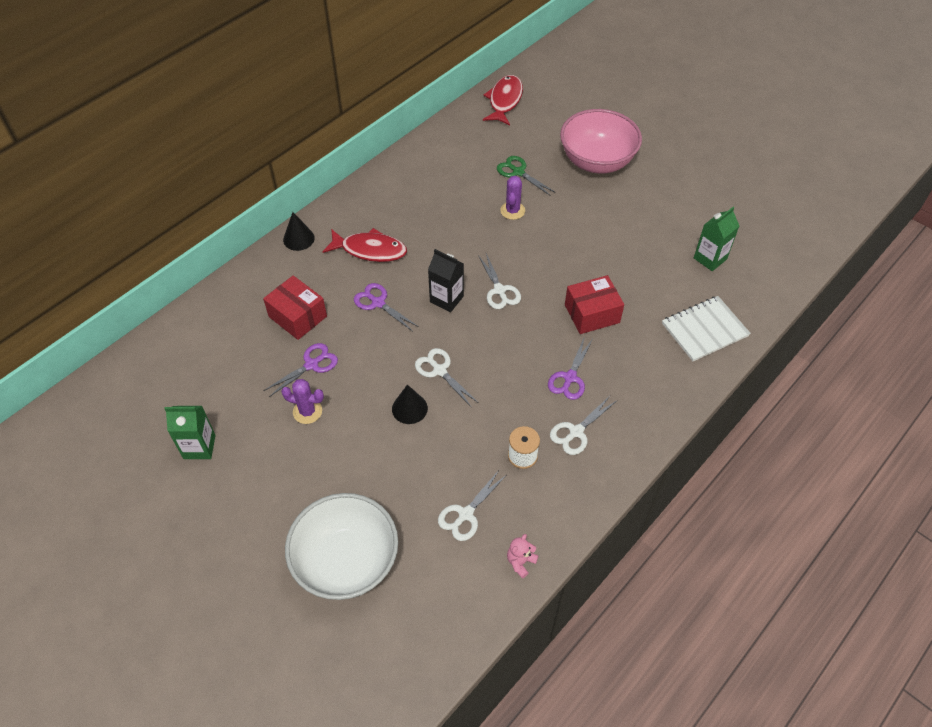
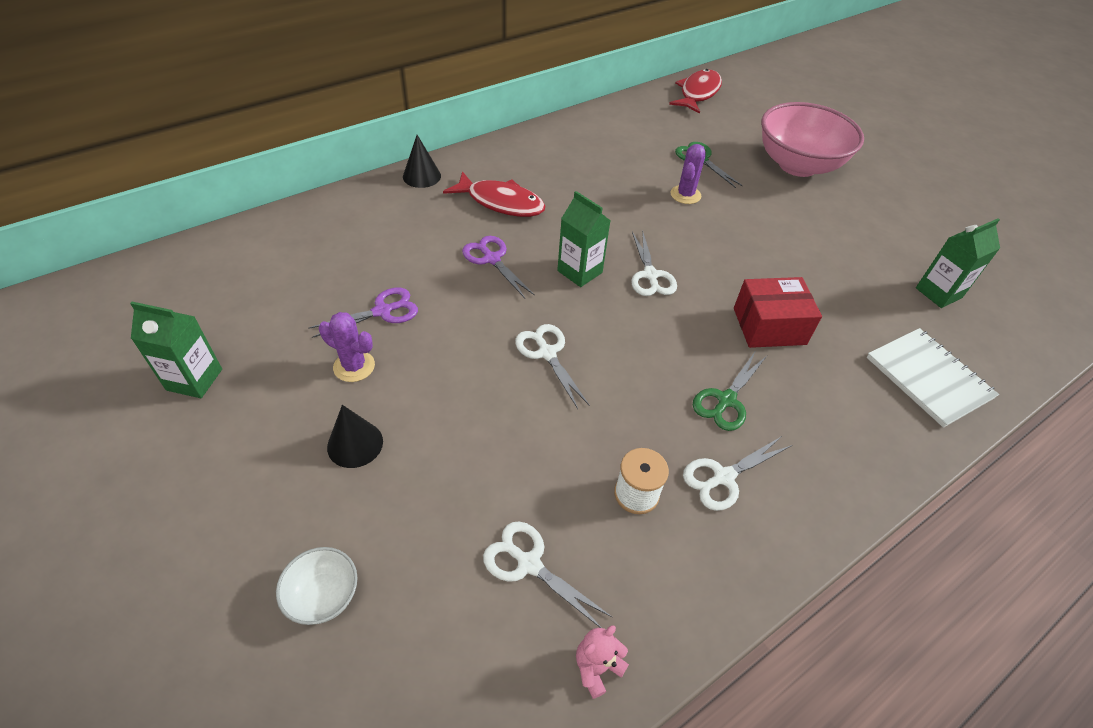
camera: 10 degrees right, 5 degrees down
(298, 316) = (387, 254): red box -> none
(346, 562) = (324, 596): white bowl -> white bowl, size x0.44
(409, 408) = (492, 392): black cone -> black cone (355, 444)
(446, 299) = (579, 271): black carton -> green carton
(465, 514) = (529, 564): white scissors -> white scissors turned 75 degrees clockwise
(570, 378) = (726, 400): purple scissors -> green scissors
(704, 330) = (928, 378): white notebook -> white notebook turned 75 degrees clockwise

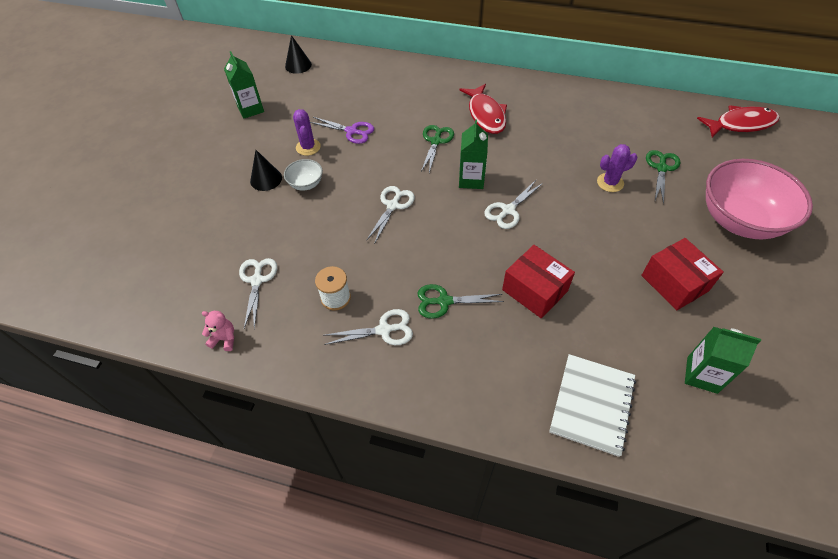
camera: 55 degrees right, 5 degrees up
(324, 596) = (185, 224): white bowl -> white bowl (306, 184)
(422, 176) = (465, 75): black cone -> black cone (298, 65)
(492, 259) = (436, 141): purple scissors -> green scissors
(723, 477) = (384, 330): white scissors -> white scissors turned 150 degrees clockwise
(833, 241) = (674, 283): none -> red box

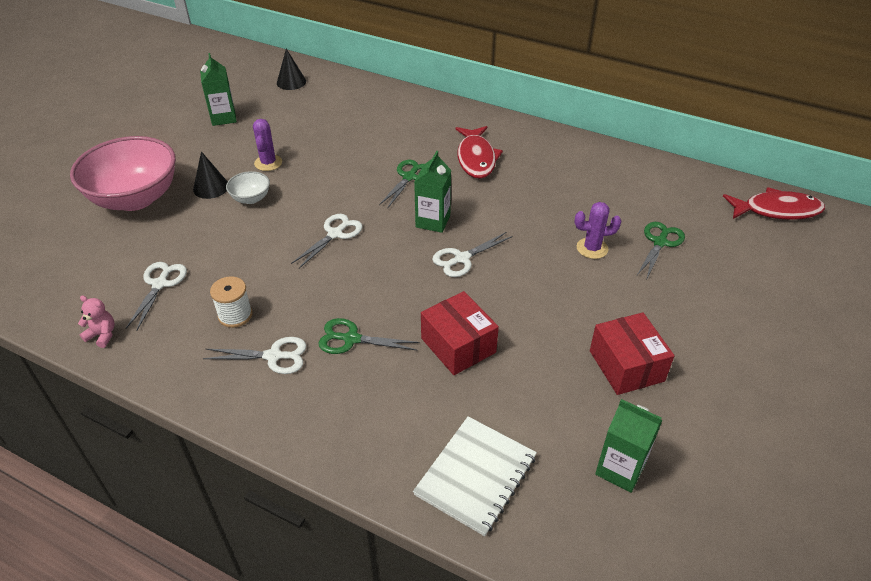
camera: 10 degrees right, 10 degrees down
(351, 131) = (321, 154): purple scissors -> none
(739, 220) = (733, 312): pink bowl -> pink bowl (135, 198)

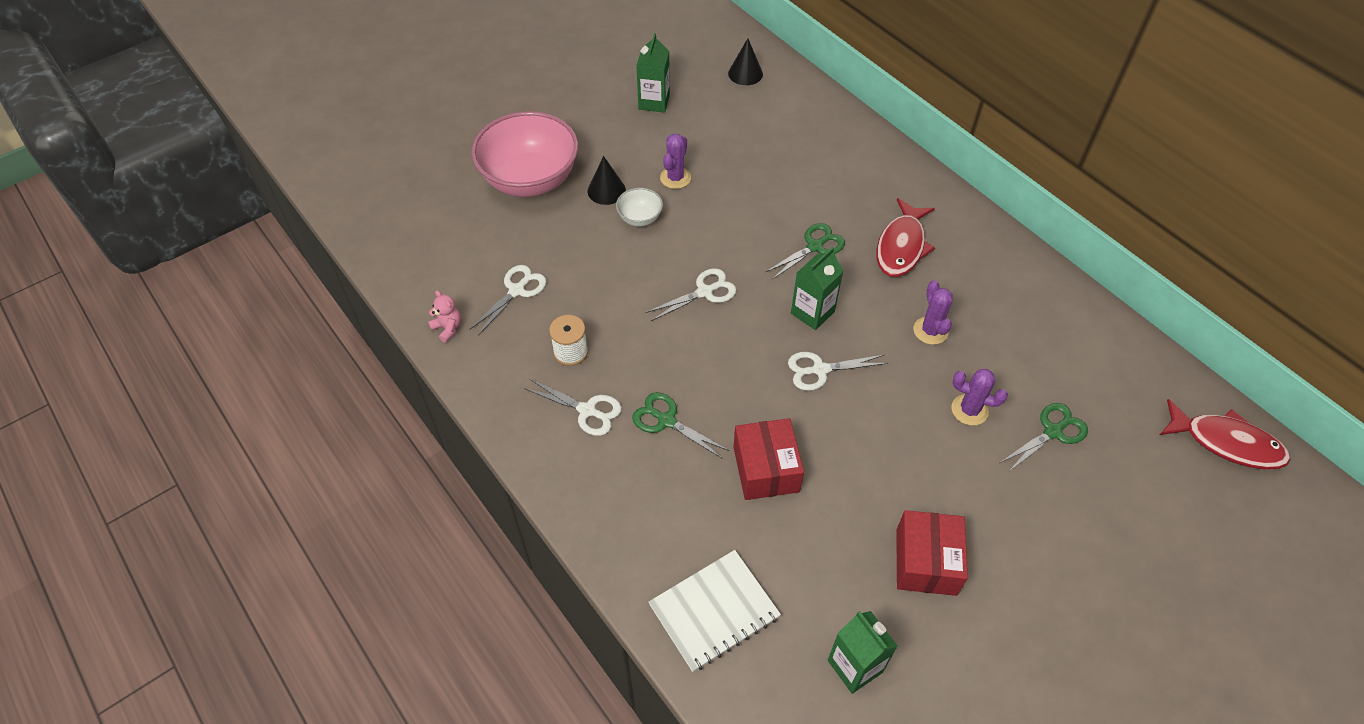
camera: 25 degrees right, 10 degrees up
(531, 206) = (930, 331): none -> purple cactus

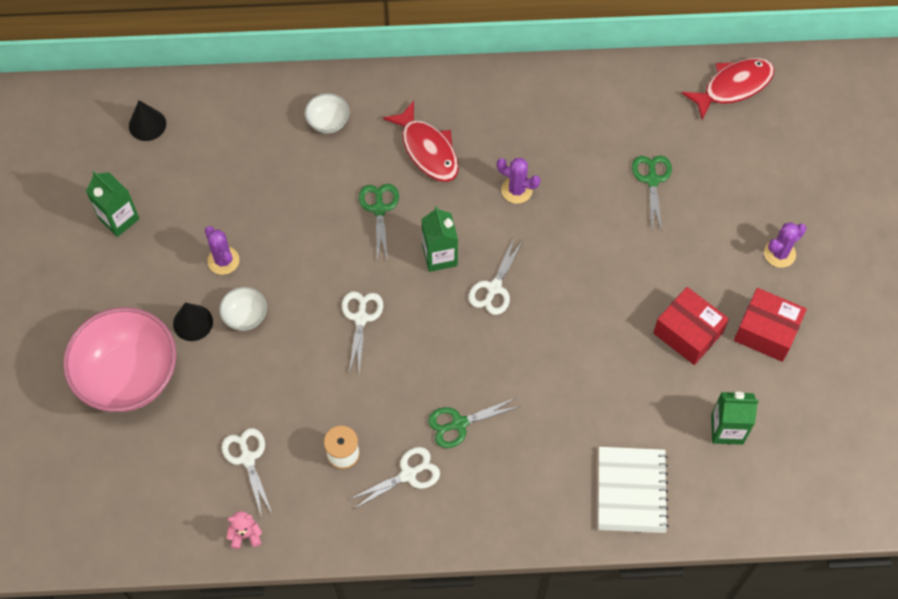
camera: 55 degrees left, 10 degrees up
(766, 469) = (548, 383): red box -> red box (766, 332)
(857, 170) = (328, 122): none -> white bowl
(969, 410) = (598, 217): purple cactus -> purple cactus (779, 253)

